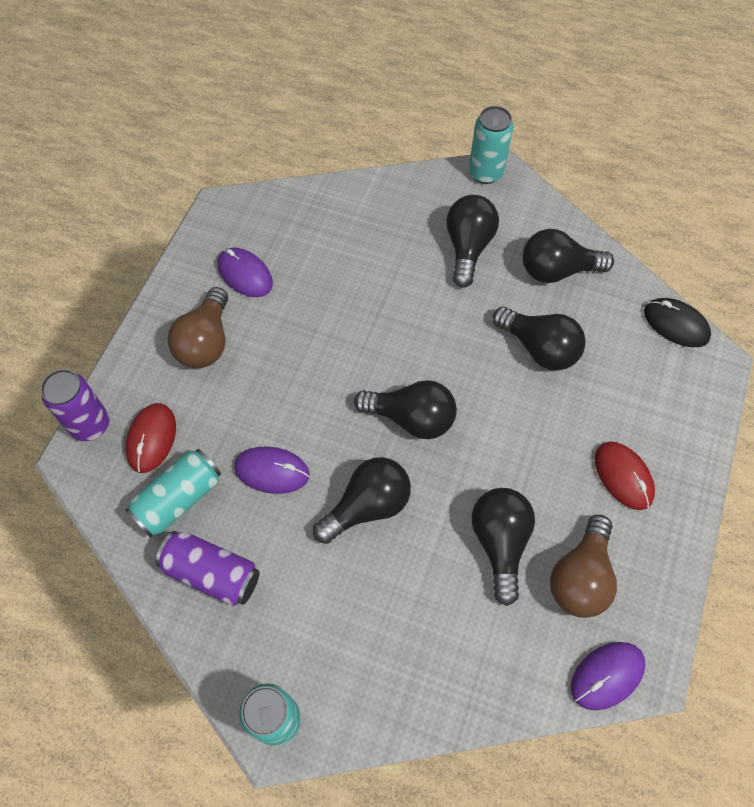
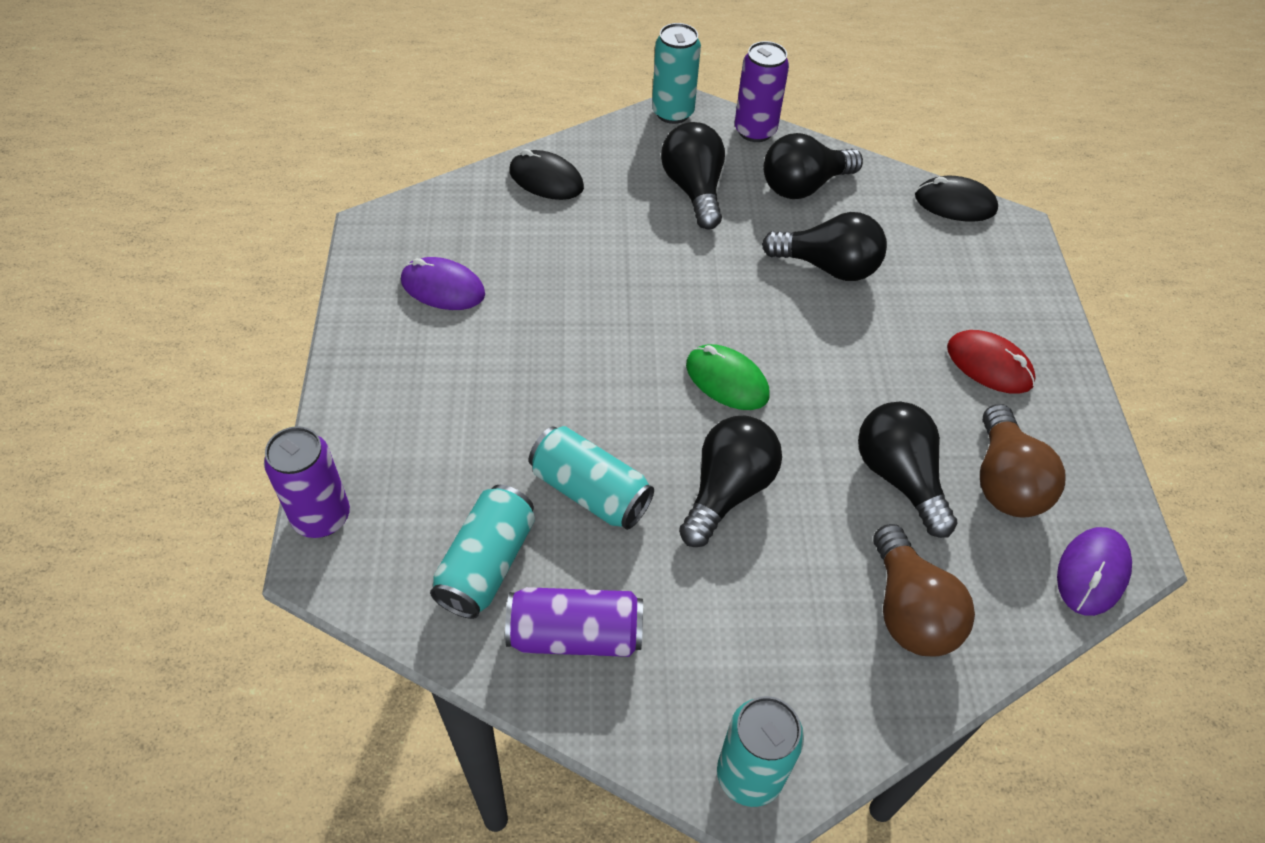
camera: 25 degrees left, 10 degrees down
(151, 439) = (414, 506): red mouse -> none
(206, 342) = (430, 375): brown light bulb -> brown light bulb (909, 610)
(272, 471) = (590, 491): purple mouse -> turquoise can
(360, 205) = (546, 179): none -> black mouse
(411, 418) = (727, 380): black light bulb -> green mouse
(543, 208) = (755, 131): none -> purple can

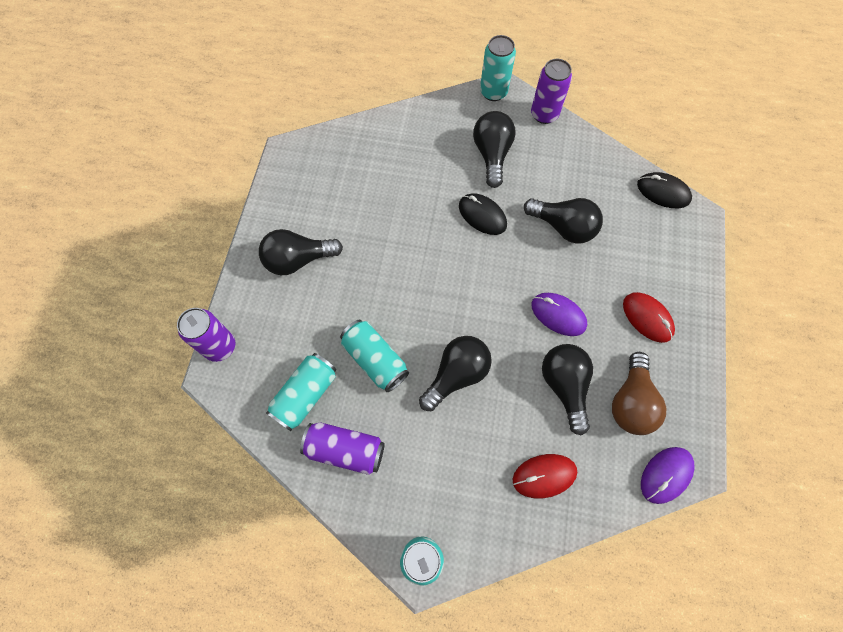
camera: 15 degrees right, 15 degrees up
(443, 288) = (319, 203): purple mouse -> purple mouse (558, 315)
(546, 179) = (399, 133): black mouse -> black mouse (482, 215)
(727, 380) = (476, 299): green mouse -> none
(803, 186) = (564, 163): black light bulb -> black light bulb (298, 260)
(909, 610) = (544, 476): brown light bulb -> red mouse

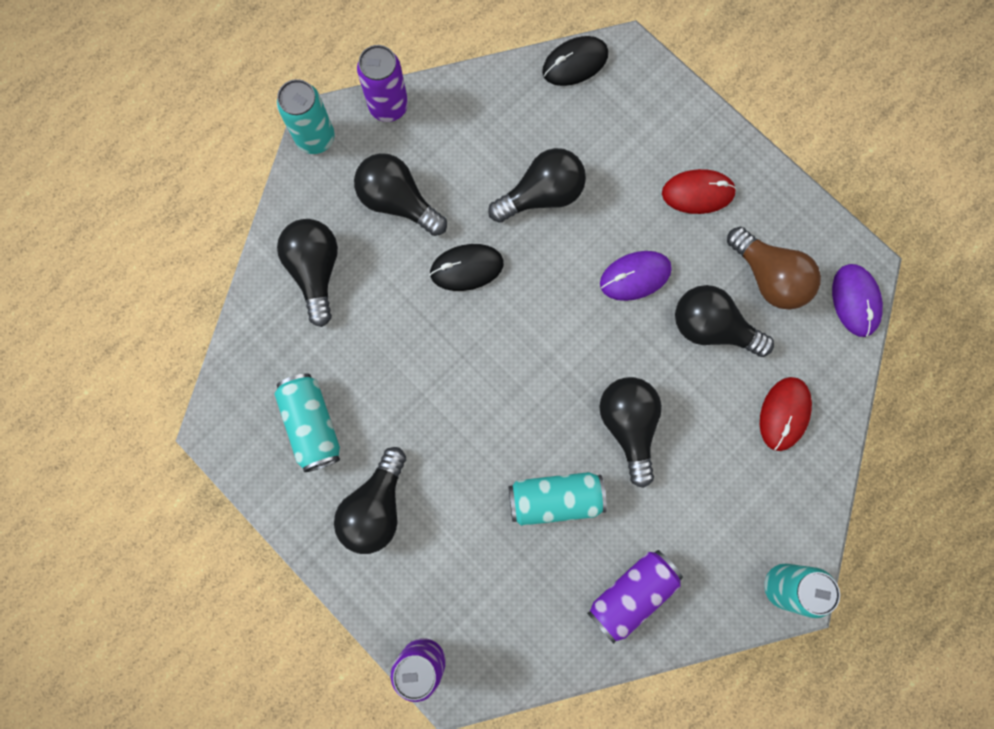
camera: 55 degrees left, 10 degrees up
(305, 395) = (544, 598): turquoise can -> turquoise can (312, 424)
(416, 140) = (315, 271): none -> black light bulb

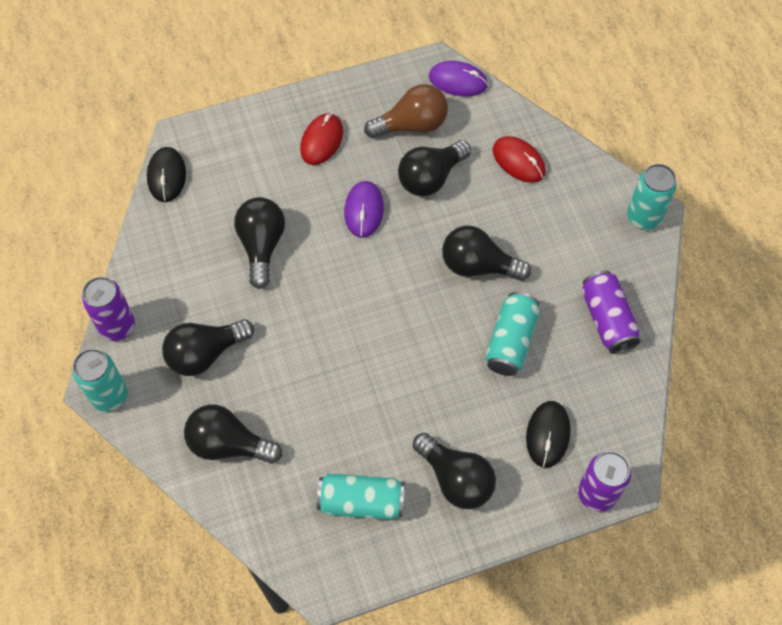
camera: 65 degrees left, 15 degrees down
(466, 268) = (291, 326): black mouse -> black mouse (548, 435)

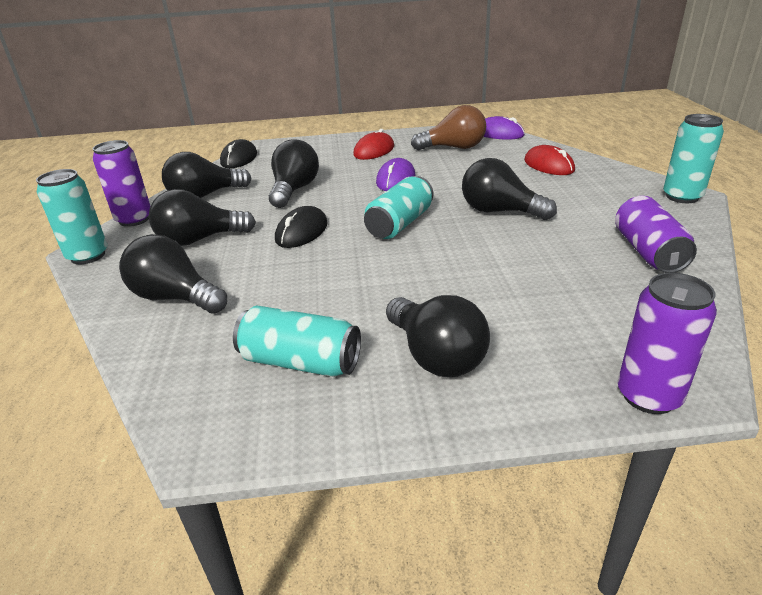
camera: 15 degrees right, 30 degrees down
(431, 178) = (463, 169): black light bulb -> black light bulb (205, 196)
(510, 341) = (528, 257): turquoise can -> turquoise can (399, 224)
(548, 435) = (571, 330): black mouse -> black mouse (301, 232)

